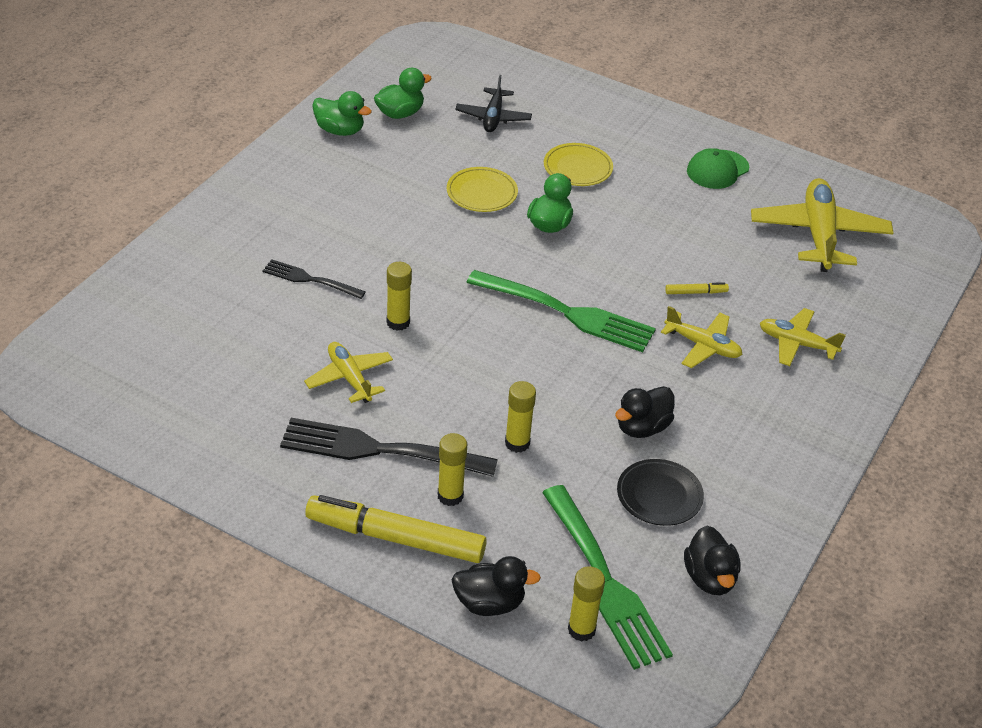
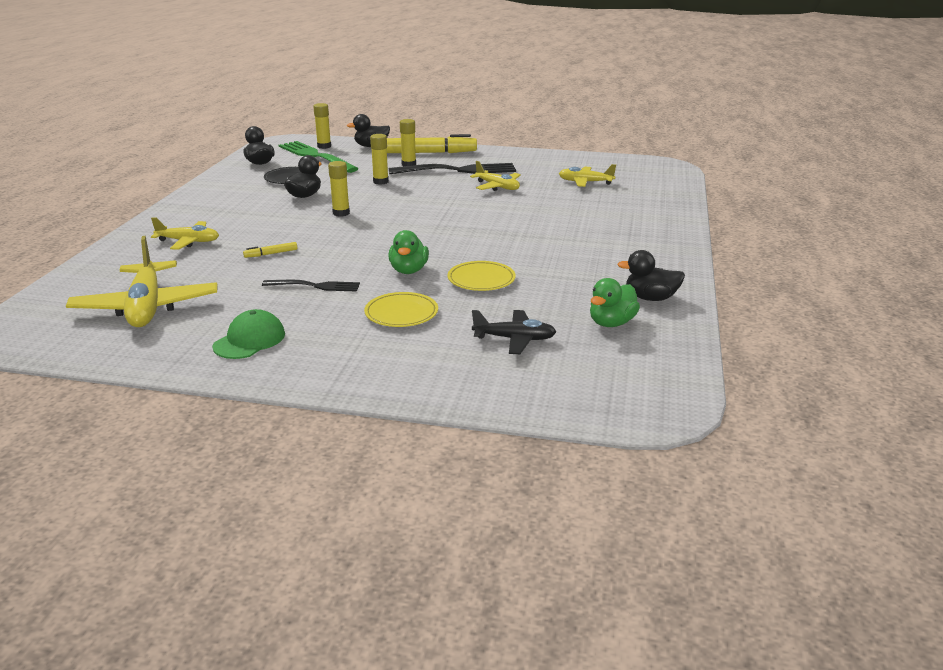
camera: 165 degrees right, 15 degrees down
(310, 280) = (565, 216): black fork -> black fork (314, 286)
(340, 130) = (650, 298): green duck -> black duck
(398, 322) = (488, 208): yellow glue stick -> yellow glue stick (341, 213)
(493, 117) = (514, 339): black plane -> black plane turned 105 degrees clockwise
(565, 312) = (373, 229): green fork -> none
(702, 346) = (264, 230): yellow plane -> yellow plane (585, 182)

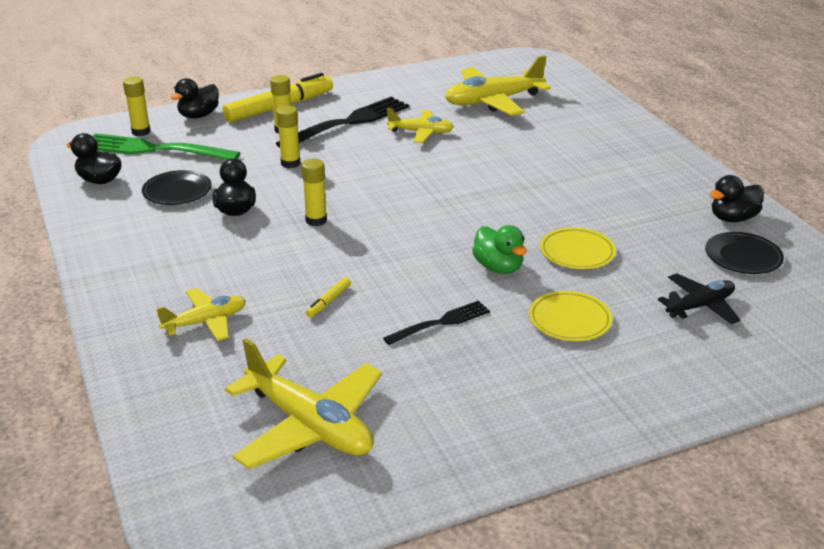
camera: 35 degrees left, 5 degrees up
(249, 340) = (484, 414): green cap -> none
(585, 182) = (493, 101): yellow plane -> yellow plane, size x1.72
(611, 323) = (743, 257): green duck -> black plate

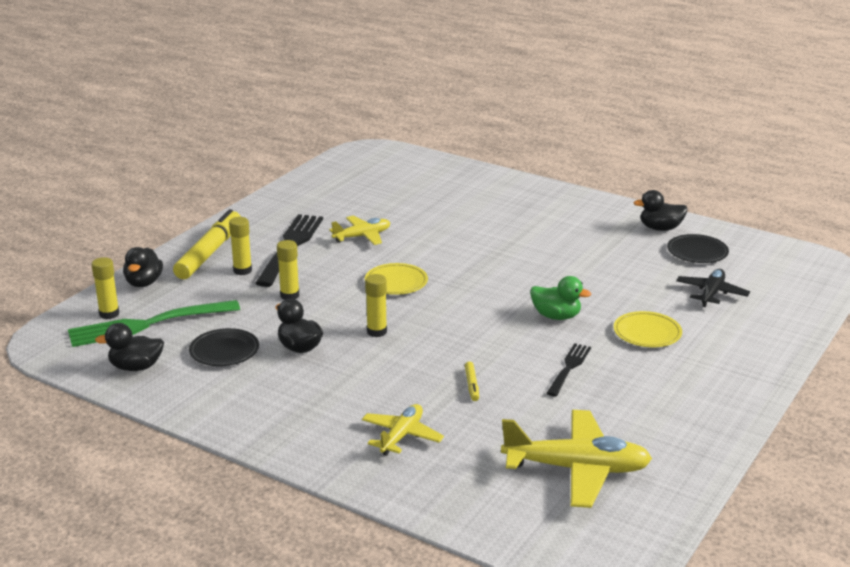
camera: 35 degrees left, 5 degrees down
(493, 101) = (385, 194): yellow plane -> none
(577, 252) = (593, 286): yellow plate -> yellow plate (396, 282)
(733, 218) = (660, 228): black duck -> black duck turned 60 degrees clockwise

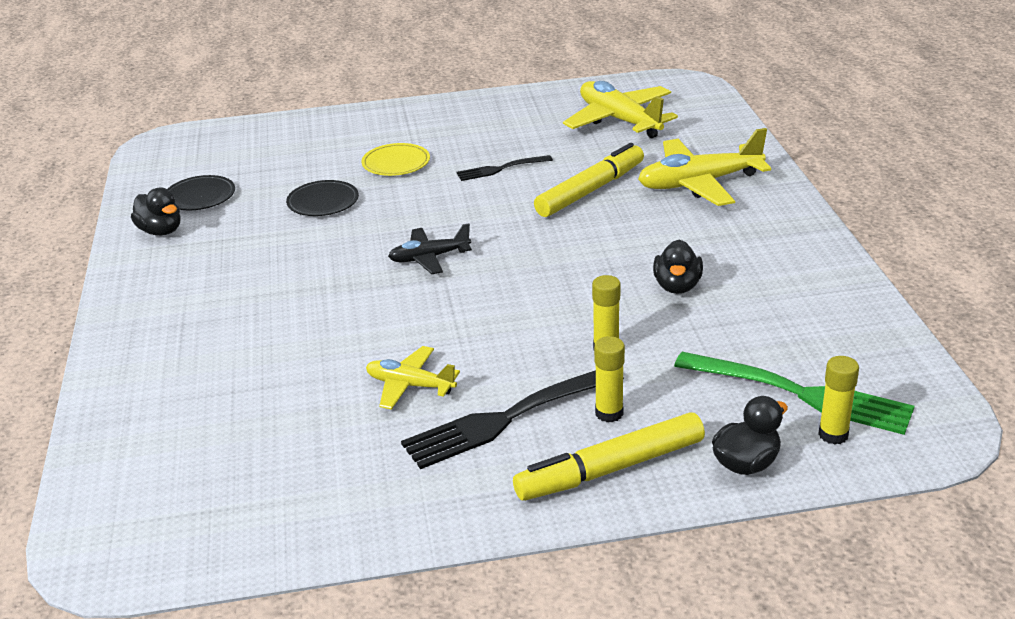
camera: 130 degrees left, 5 degrees up
(136, 367) = (860, 346): black duck -> none
(224, 351) = (752, 319): black plate -> black plate (323, 202)
(376, 332) = (587, 266): yellow glue stick -> none
(396, 282) = (483, 306): yellow plate -> none
(401, 436) = (699, 183): yellow plane -> yellow plane, size x1.72
(472, 385) = (590, 190): yellow marker -> yellow marker, size x2.44
(556, 316) = (425, 205): green duck -> none
(711, 293) = (284, 164): black plane -> black plane (429, 258)

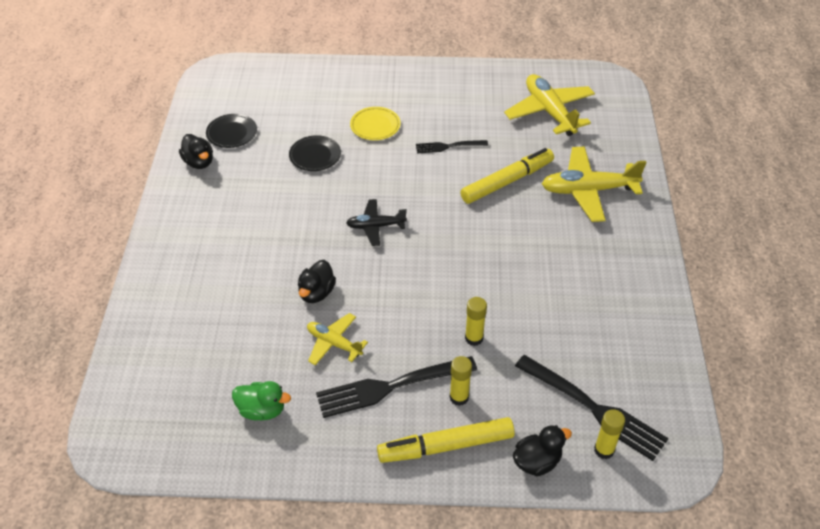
camera: 10 degrees right, 15 degrees up
(326, 476) = (262, 410): none -> green duck
(677, 286) = (540, 290): black duck -> black duck (316, 293)
(798, 393) = (593, 408): green fork -> black fork

